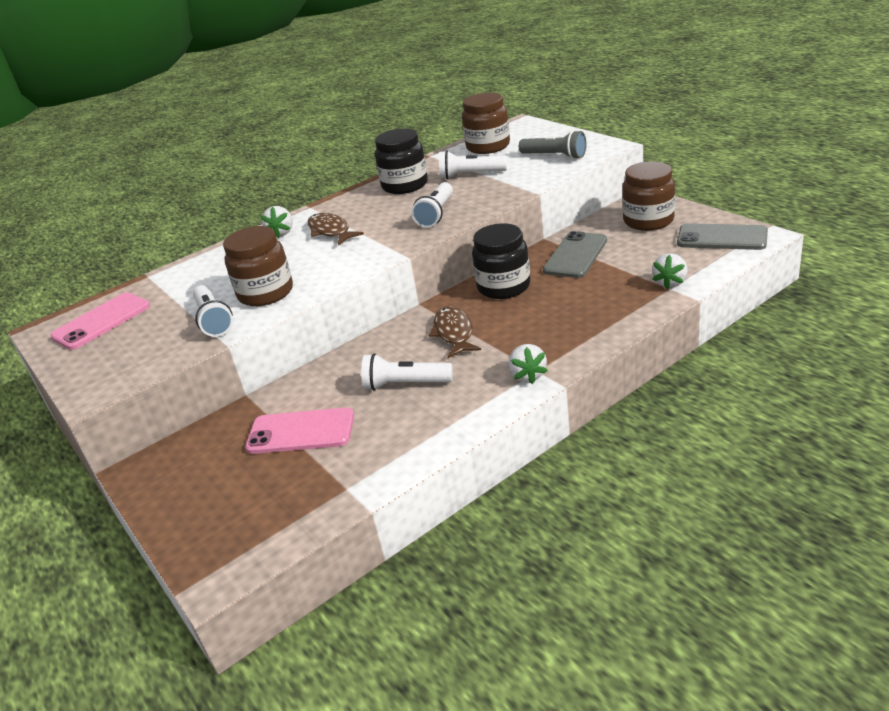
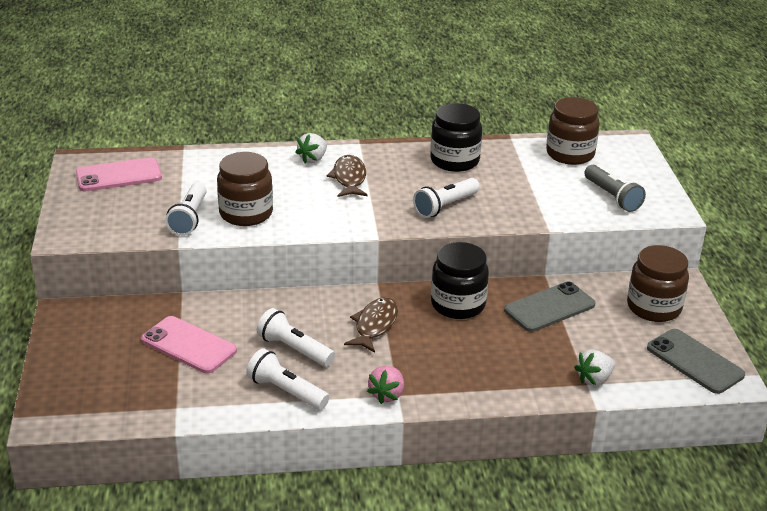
camera: 25 degrees right, 0 degrees up
(470, 175) = (518, 179): white flashlight -> white flashlight (286, 391)
(527, 375) = (387, 394): white strawberry -> pink strawberry

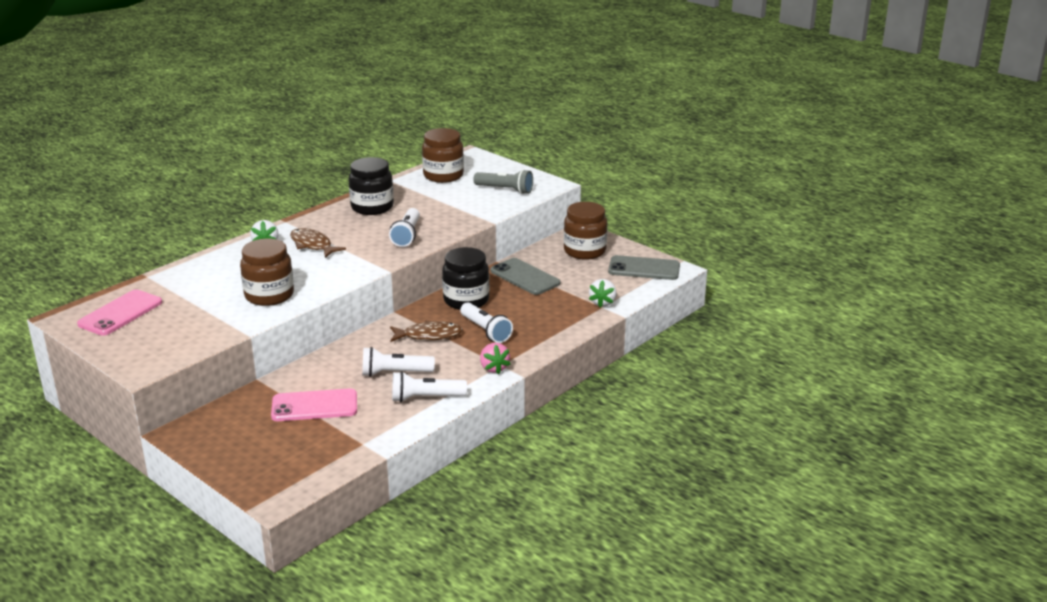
camera: 40 degrees left, 5 degrees down
(189, 218) = (229, 316): white flashlight -> white flashlight (485, 331)
(374, 325) = (429, 335): brown fish -> brown fish turned 105 degrees clockwise
(549, 307) = (525, 277): grey phone -> grey phone turned 60 degrees counterclockwise

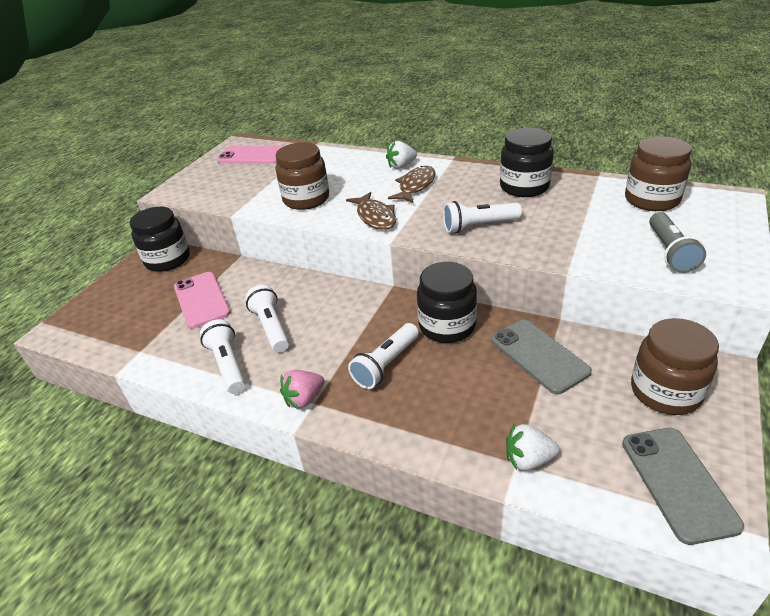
camera: 75 degrees right, 10 degrees up
(212, 424) = (168, 260): none -> black jar
(429, 335) = (355, 325): brown fish -> brown fish (375, 217)
(525, 277) = (539, 356): grey phone -> grey phone turned 60 degrees counterclockwise

